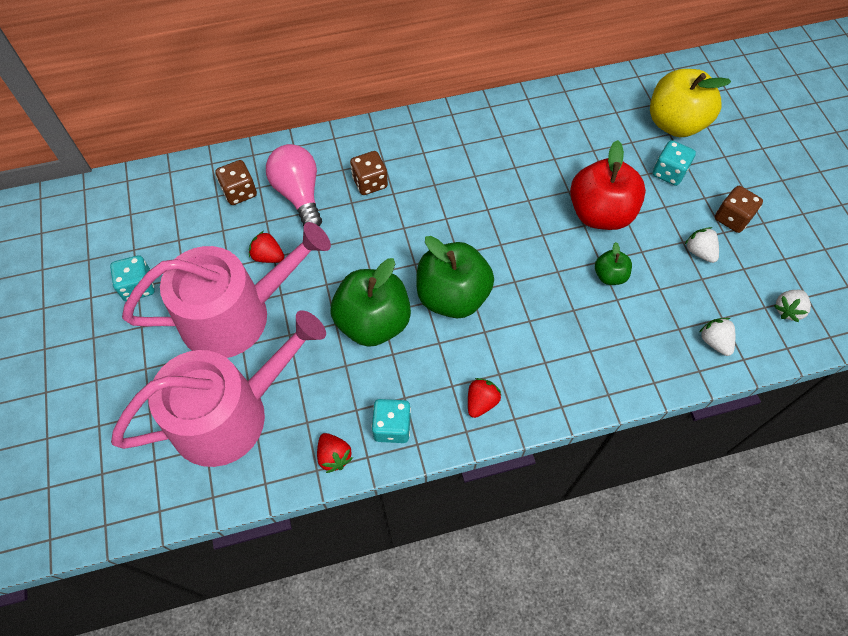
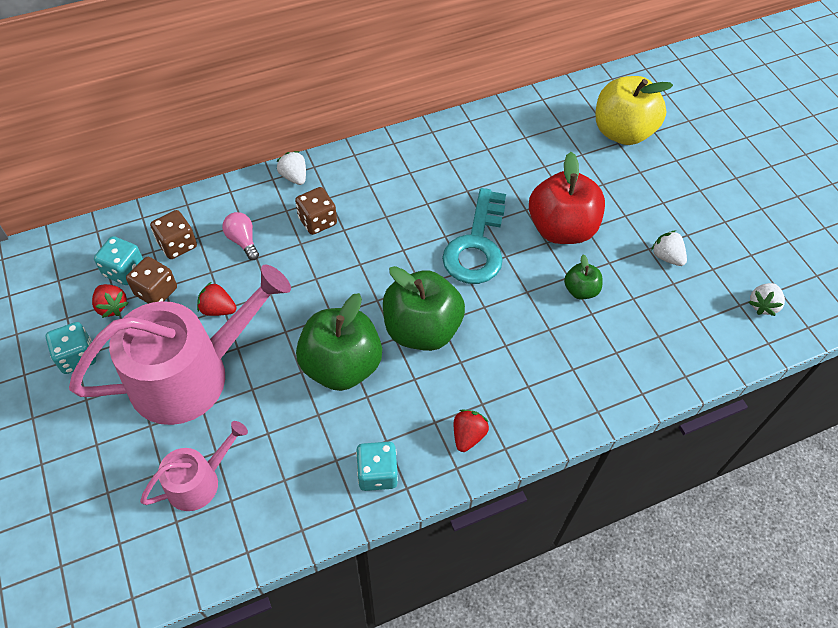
camera: 10 degrees left, 5 degrees down
(230, 413) = (199, 481): pink watering can -> pink watering can, size x0.50
(299, 194) = (243, 241): pink light bulb -> pink light bulb, size x0.55
(334, 456) = (319, 512): red strawberry -> red strawberry (112, 307)
(516, 221) = (477, 245): none -> turquoise key
(669, 173) = (623, 181): turquoise dice -> turquoise dice (124, 270)
(714, 341) = (696, 345): white strawberry -> white strawberry (294, 177)
(732, 218) = (693, 220): brown dice -> brown dice (156, 291)

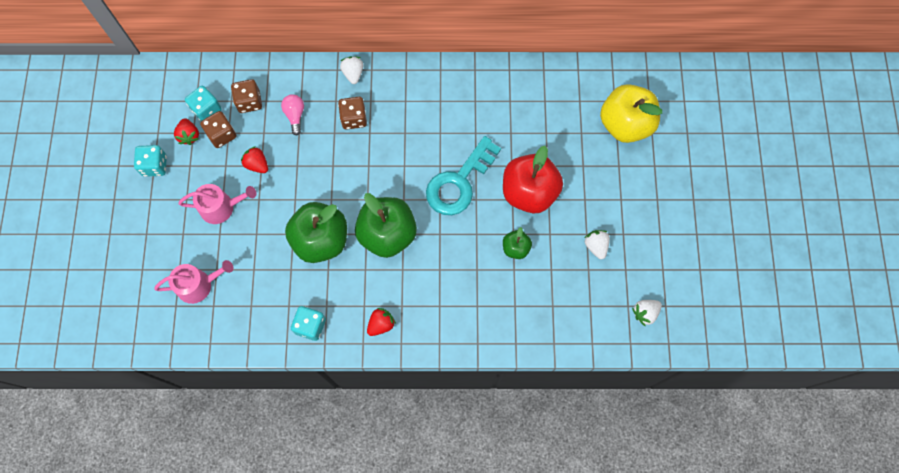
camera: 25 degrees right, 15 degrees up
(191, 374) = (221, 207): pink watering can -> pink watering can, size x0.50

